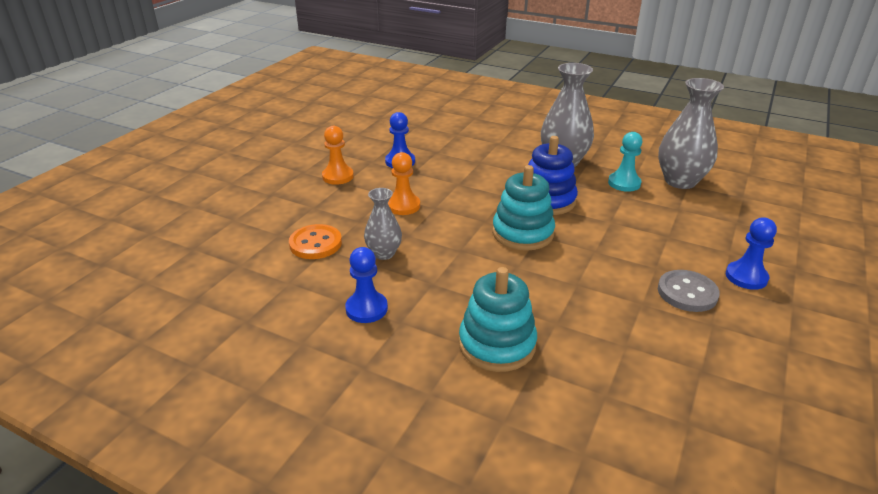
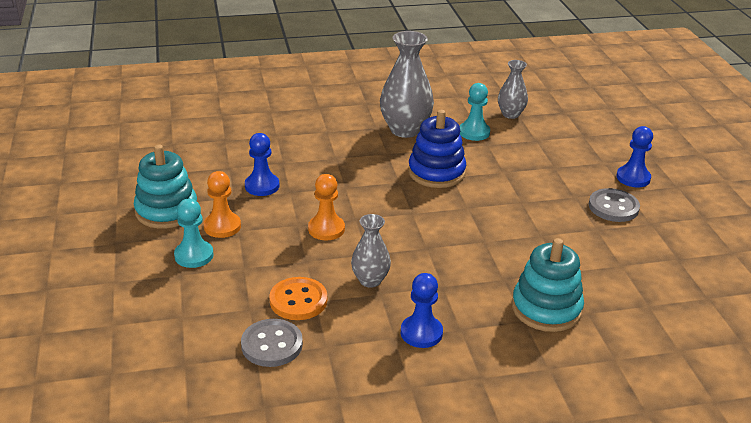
camera: 40 degrees left, 0 degrees up
(257, 263) = (272, 345): none -> grey button
(295, 187) = (194, 255): none -> turquoise pawn
(522, 233) = (454, 210): turquoise stacking toy -> turquoise stacking toy (166, 211)
(680, 181) = (510, 114): grey vase -> grey vase, size x0.58

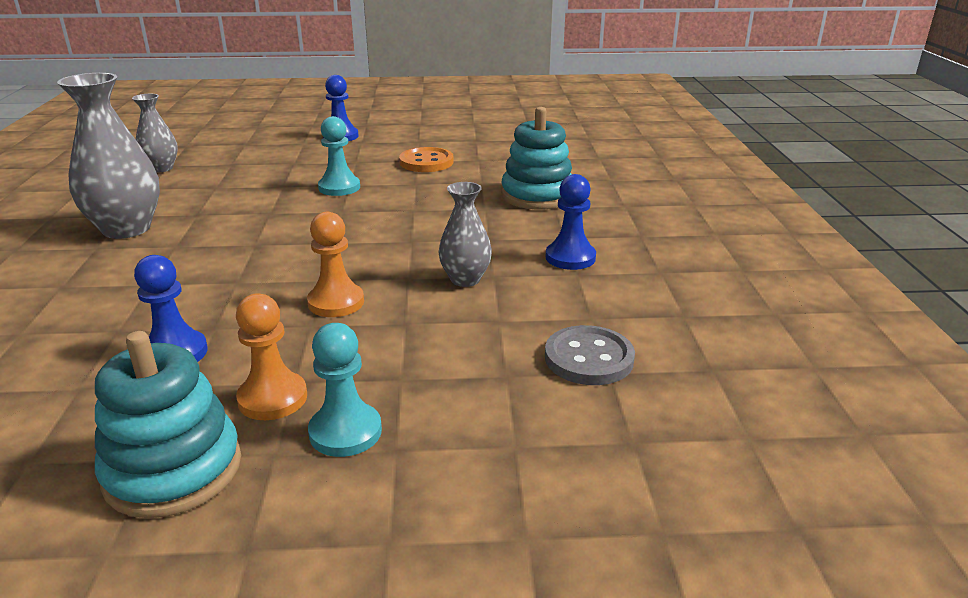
camera: 80 degrees left, 5 degrees down
(298, 300) = (496, 333): orange button -> orange button (426, 162)
(436, 172) = (253, 220): blue stacking toy -> none
(474, 132) = (180, 190): turquoise pawn -> turquoise pawn (339, 187)
(613, 207) = (385, 150): grey button -> none

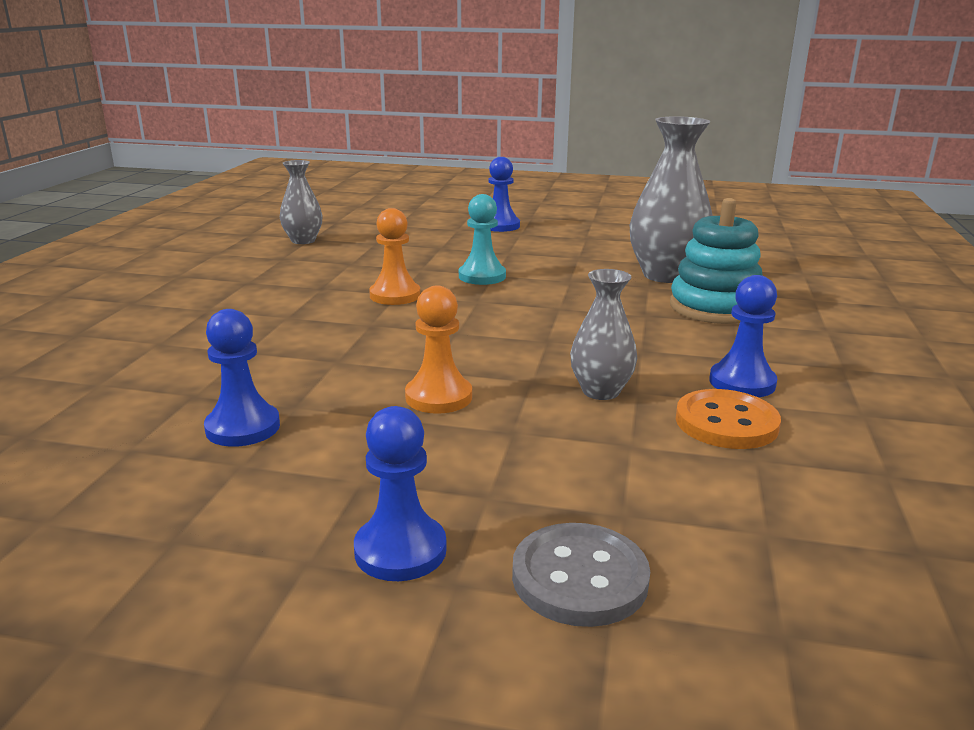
camera: 15 degrees right, 5 degrees down
(126, 229) = (245, 294): grey vase -> grey vase (666, 275)
(173, 470) = (188, 559): turquoise stacking toy -> none
(272, 398) = (329, 495): orange pawn -> orange pawn (395, 295)
(345, 432) = (400, 550): turquoise pawn -> blue pawn
(426, 162) = (589, 260): orange button -> orange button (726, 423)
(589, 358) = (741, 510): grey button -> grey button (579, 578)

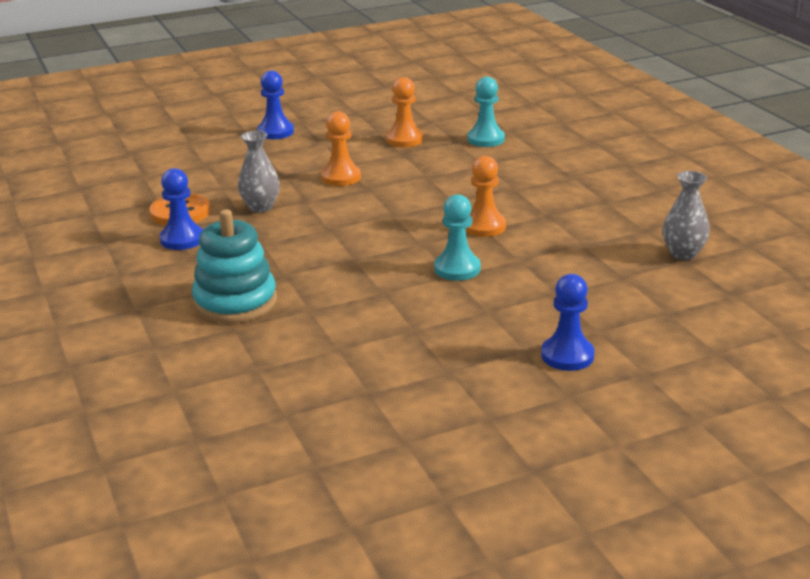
camera: 145 degrees right, 5 degrees up
(155, 383) = (486, 139): none -> turquoise pawn
(243, 428) = (404, 139): blue pawn -> orange pawn
(579, 578) = (206, 144): grey button -> none
(666, 275) = (306, 331): grey vase -> none

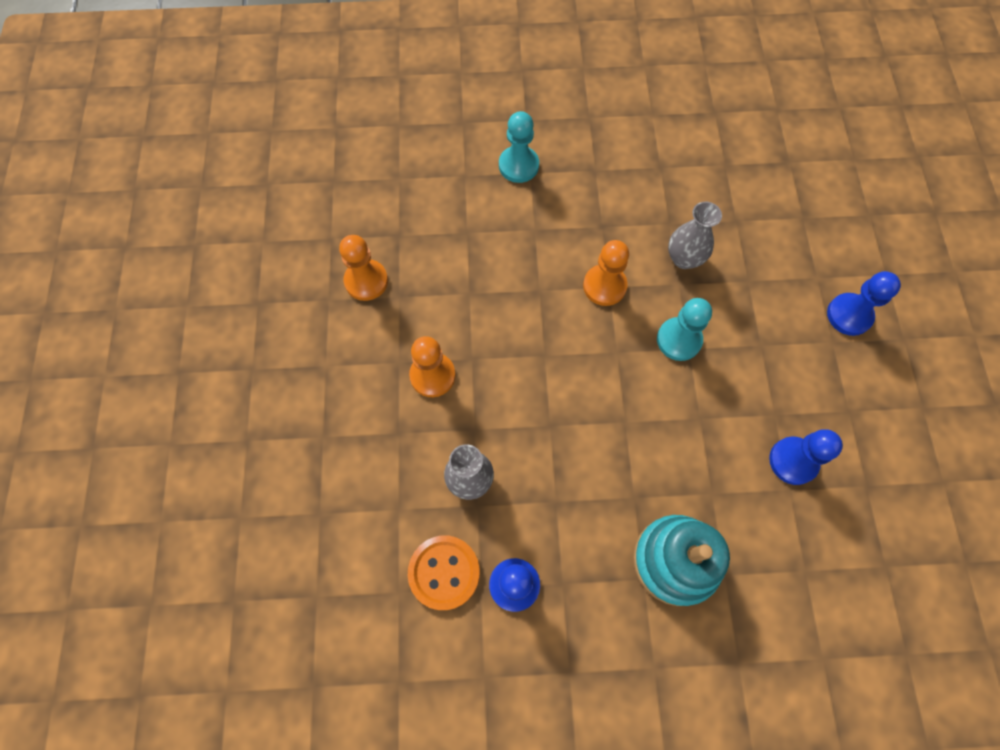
camera: 70 degrees left, 40 degrees up
(275, 132) = (267, 407): blue pawn -> blue pawn (793, 461)
(486, 139) = (407, 207): turquoise pawn -> turquoise pawn (518, 165)
(683, 254) = (714, 161): grey vase -> grey vase (684, 258)

